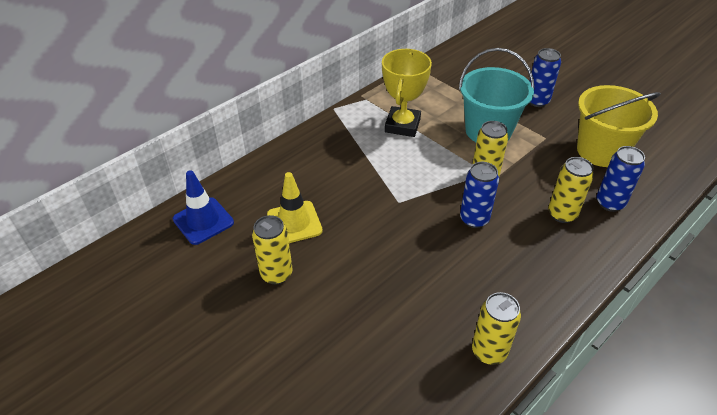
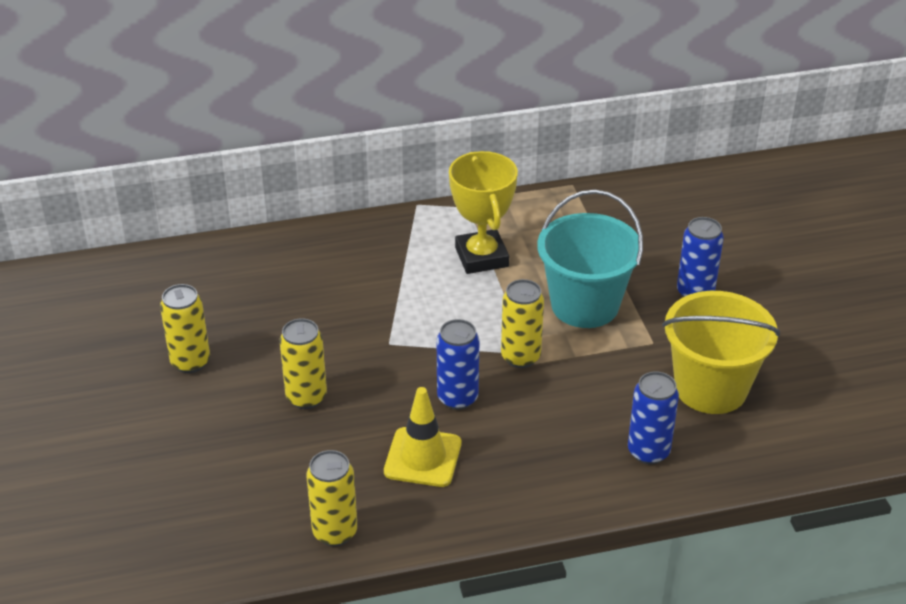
camera: 30 degrees right, 5 degrees down
(203, 221) = (163, 277): blue traffic cone -> none
(294, 223) = (254, 318): yellow traffic cone -> yellow traffic cone (423, 457)
(402, 125) = (481, 257): yellow trophy -> yellow trophy turned 60 degrees counterclockwise
(562, 214) = (571, 438): yellow can -> yellow can (306, 397)

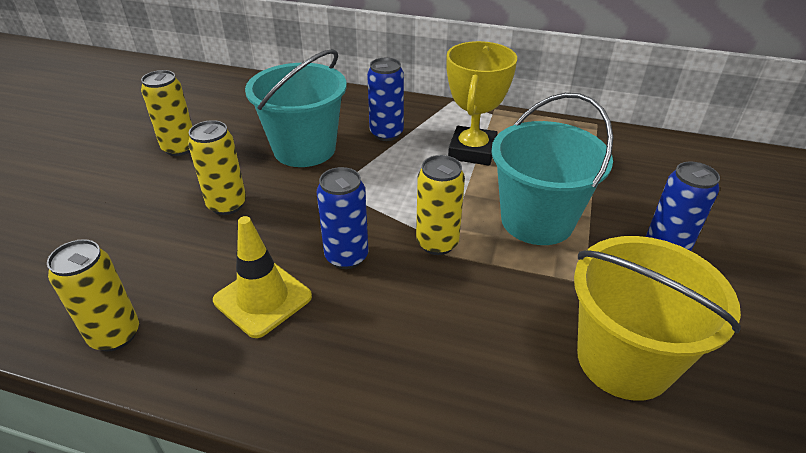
camera: 30 degrees right, 0 degrees up
(321, 314) = (304, 149): none -> turquoise bucket
(648, 451) = (496, 404): blue can -> blue can (386, 133)

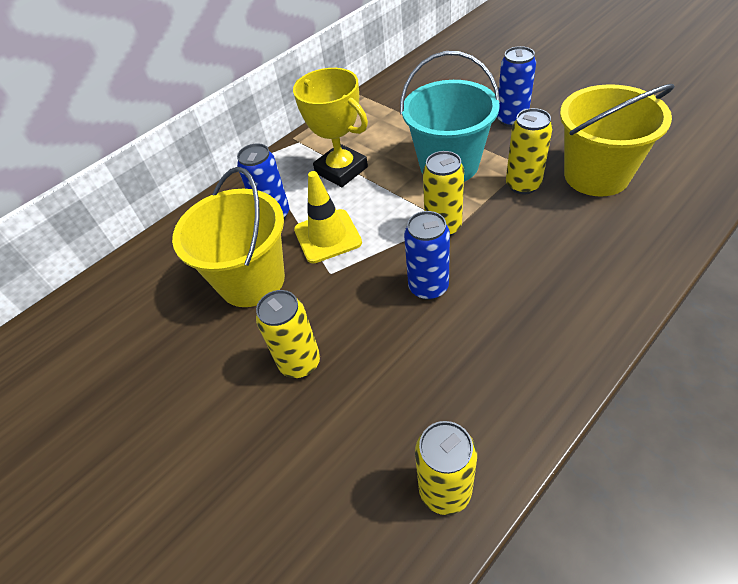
camera: 55 degrees left, 10 degrees up
(179, 148) = (162, 392): yellow can -> yellow can (523, 185)
(263, 299) = (451, 358): yellow traffic cone -> yellow traffic cone (327, 236)
(304, 149) = (252, 280): turquoise bucket -> yellow bucket

